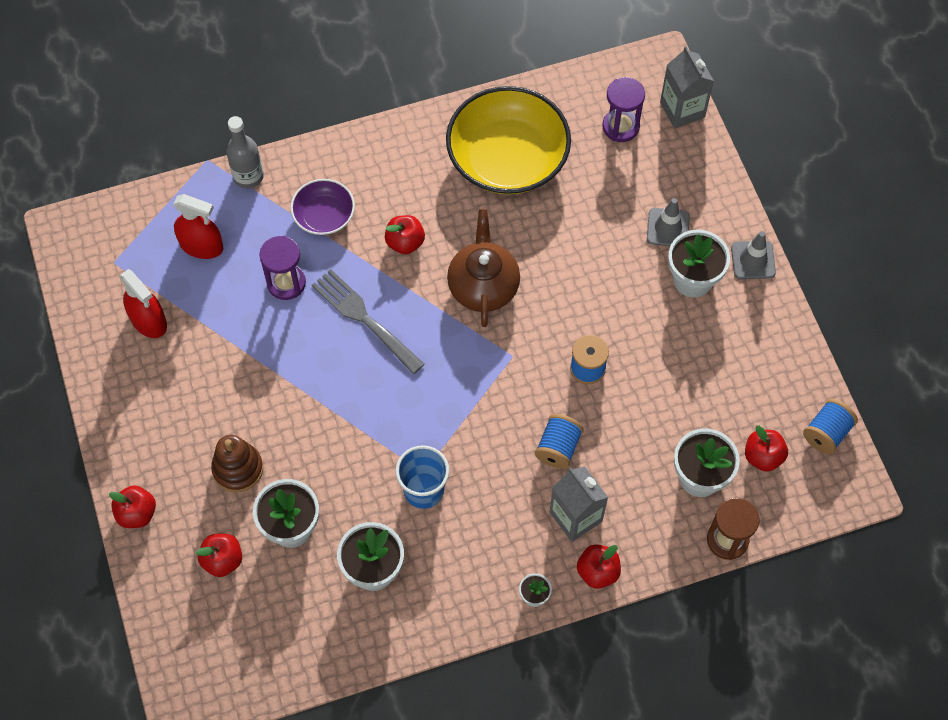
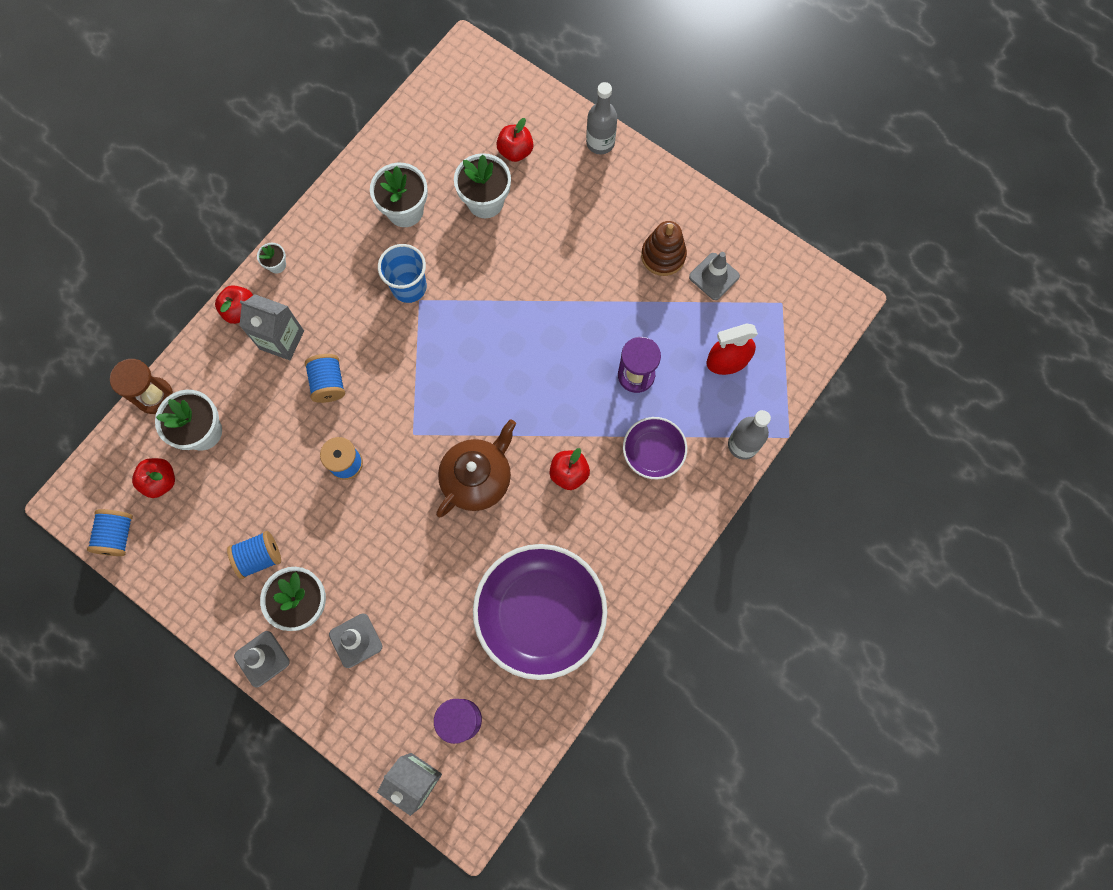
camera: 145 degrees right, 10 degrees up
(137, 513) = (600, 143): red apple -> grey bottle
(148, 320) = (714, 276): red spray bottle -> grey traffic cone
(238, 469) = (555, 215): brown stacking toy -> brown stacking toy (663, 255)
(365, 319) = (551, 387): grey fork -> none
(483, 286) = (477, 478): brown teapot -> brown teapot turned 105 degrees counterclockwise
(507, 158) = (540, 614): yellow bowl -> purple bowl
(710, 338) = (259, 557): none -> blue spool

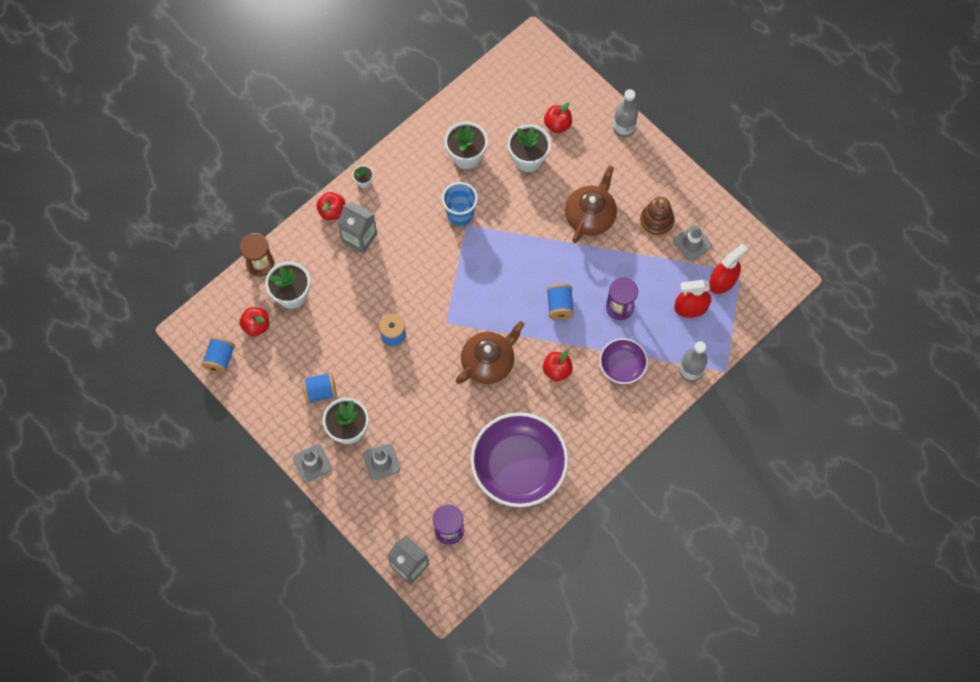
camera: 10 degrees right, 5 degrees down
(328, 383) = (389, 275): blue spool -> blue spool (559, 306)
(577, 262) = (590, 216): none -> brown teapot
(761, 319) = (722, 281): none -> red spray bottle

